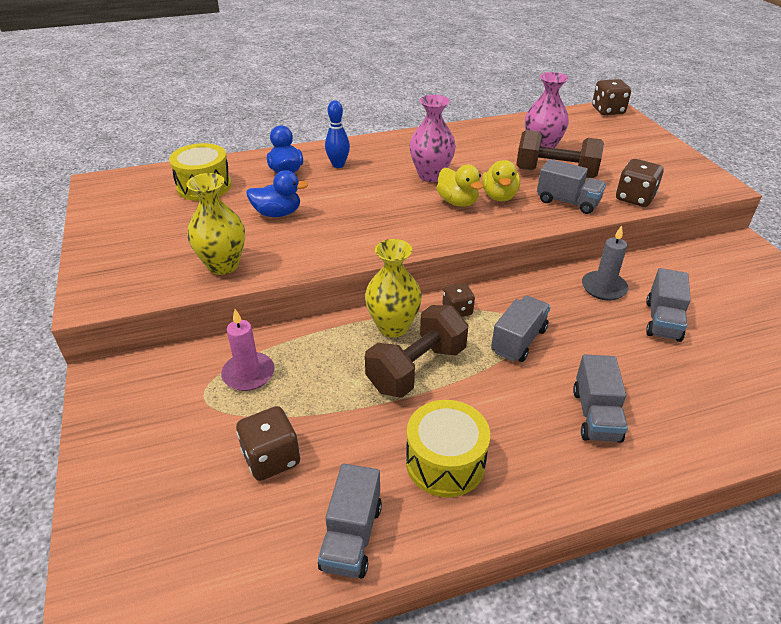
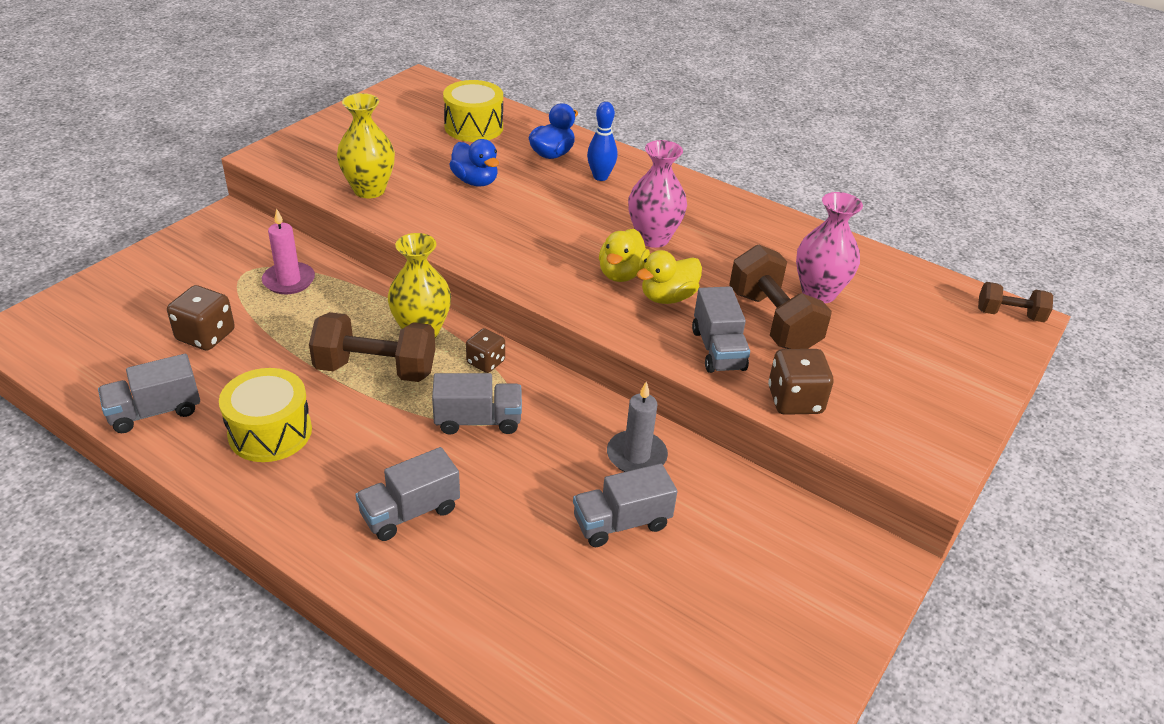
camera: 50 degrees right, 0 degrees up
(608, 111) = (1009, 315): brown dice -> brown dumbbell

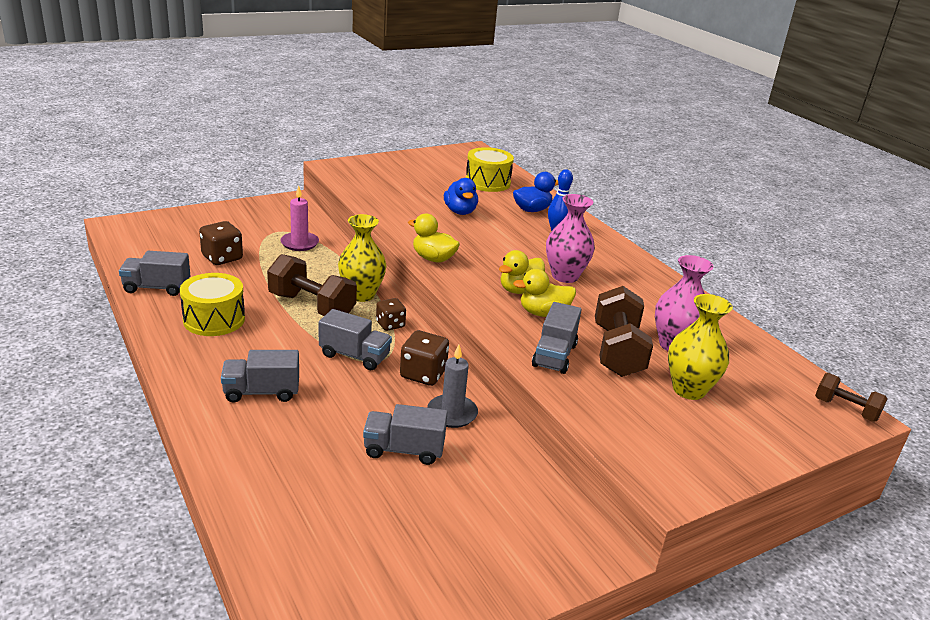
camera: 25 degrees right, 10 degrees down
(369, 190) = (382, 199): yellow vase -> yellow vase (689, 390)
(496, 261) = (433, 258): none -> yellow duck
(795, 400) = (589, 405): brown dice -> brown dice (423, 374)

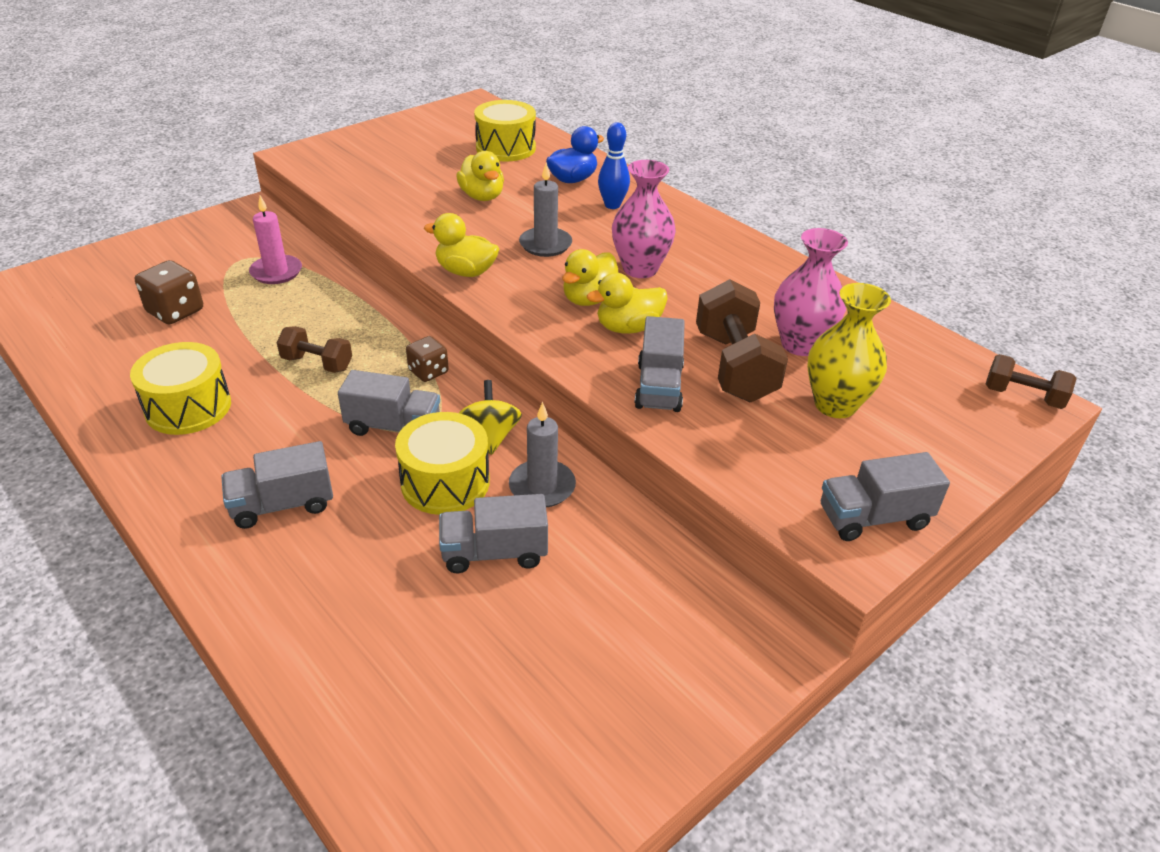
camera: 10 degrees left, 10 degrees up
(157, 288) = (94, 373): grey truck -> grey truck (873, 518)
(312, 306) = (317, 363): brown dumbbell -> brown dumbbell, size x0.58
(361, 295) = (379, 334): yellow vase -> none
(381, 398) = (445, 482): none -> yellow drum
(423, 374) = (490, 436): brown dice -> yellow spinning top
(460, 212) = (482, 196): blue duck -> yellow duck
(498, 250) = (545, 244): none -> grey candle

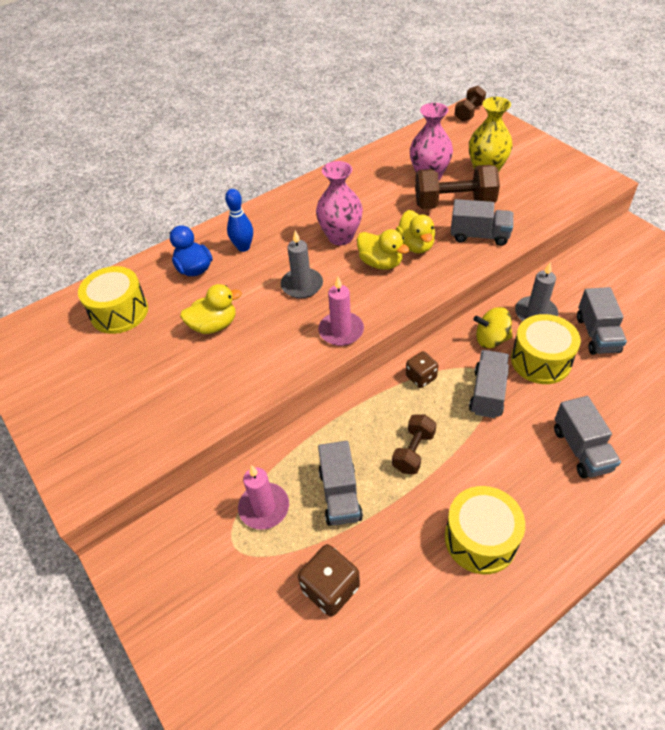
camera: 80 degrees left, 10 degrees up
(466, 272) = (341, 331): yellow duck -> pink candle
(873, 518) = (574, 171): grey truck -> grey truck (340, 495)

